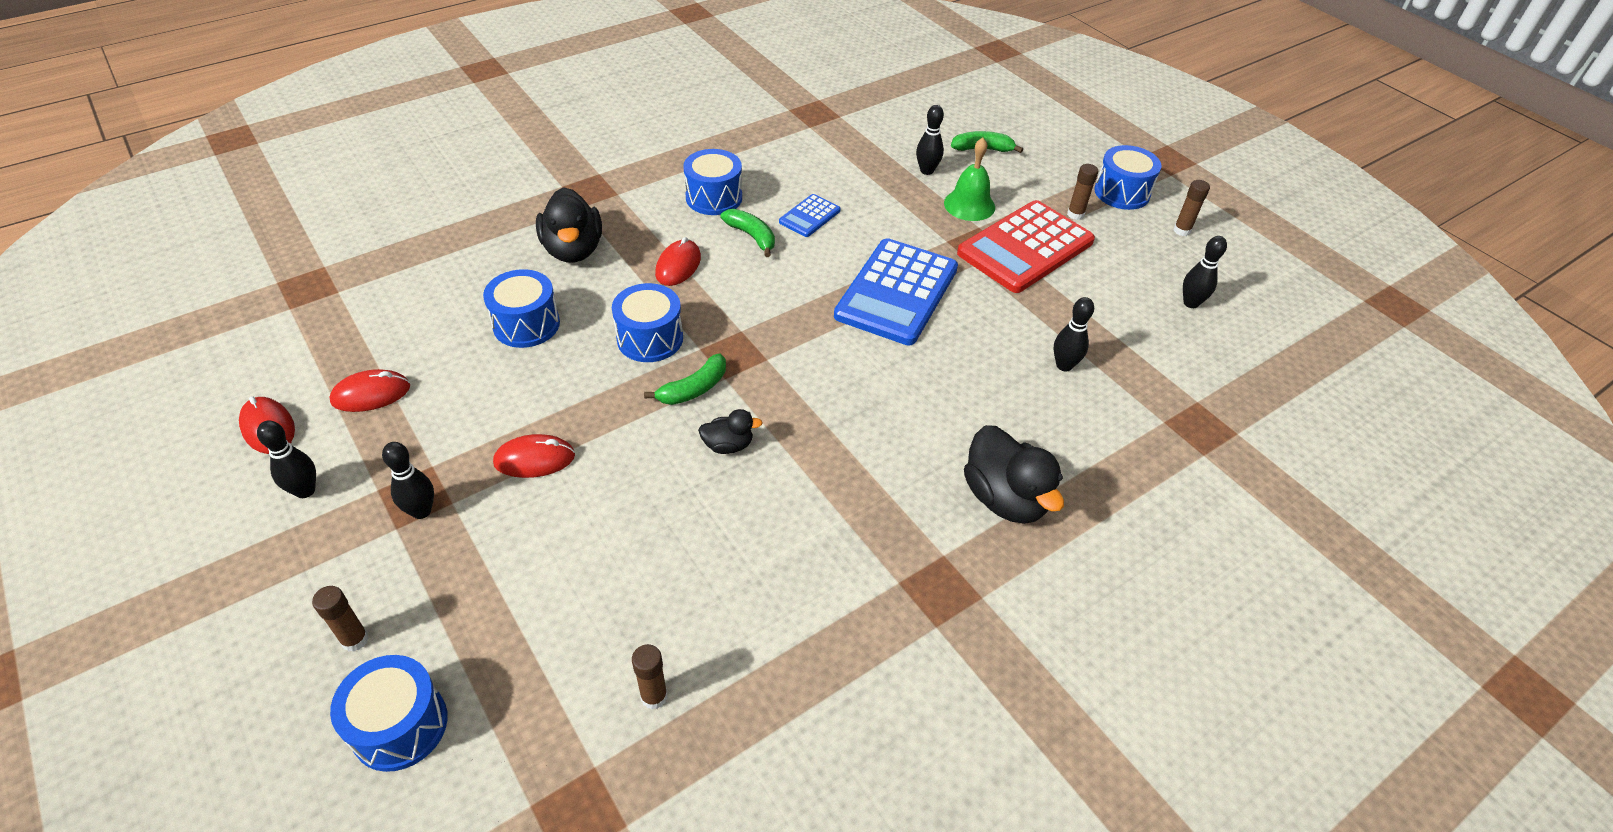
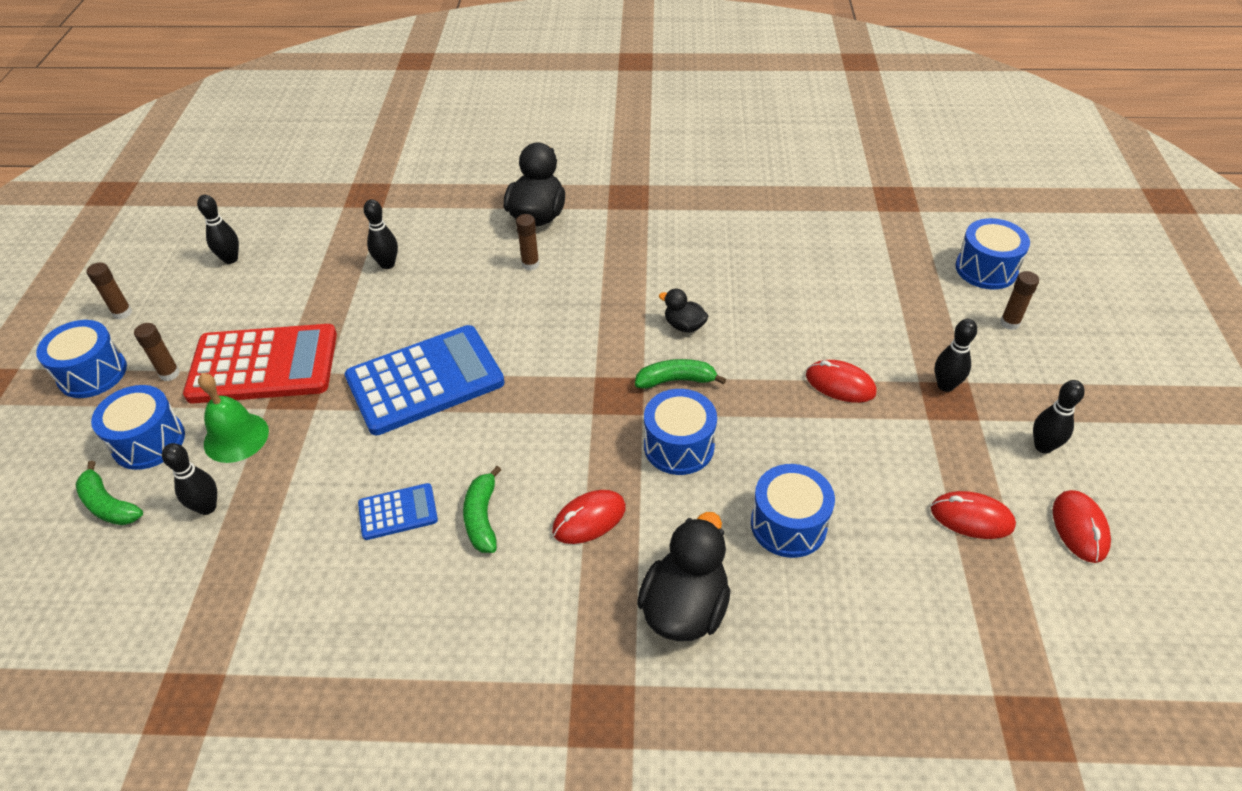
camera: 140 degrees left, 0 degrees up
(654, 696) = (830, 222): brown glue stick -> brown glue stick (530, 264)
(714, 197) = (467, 604): blue drum -> blue drum (149, 441)

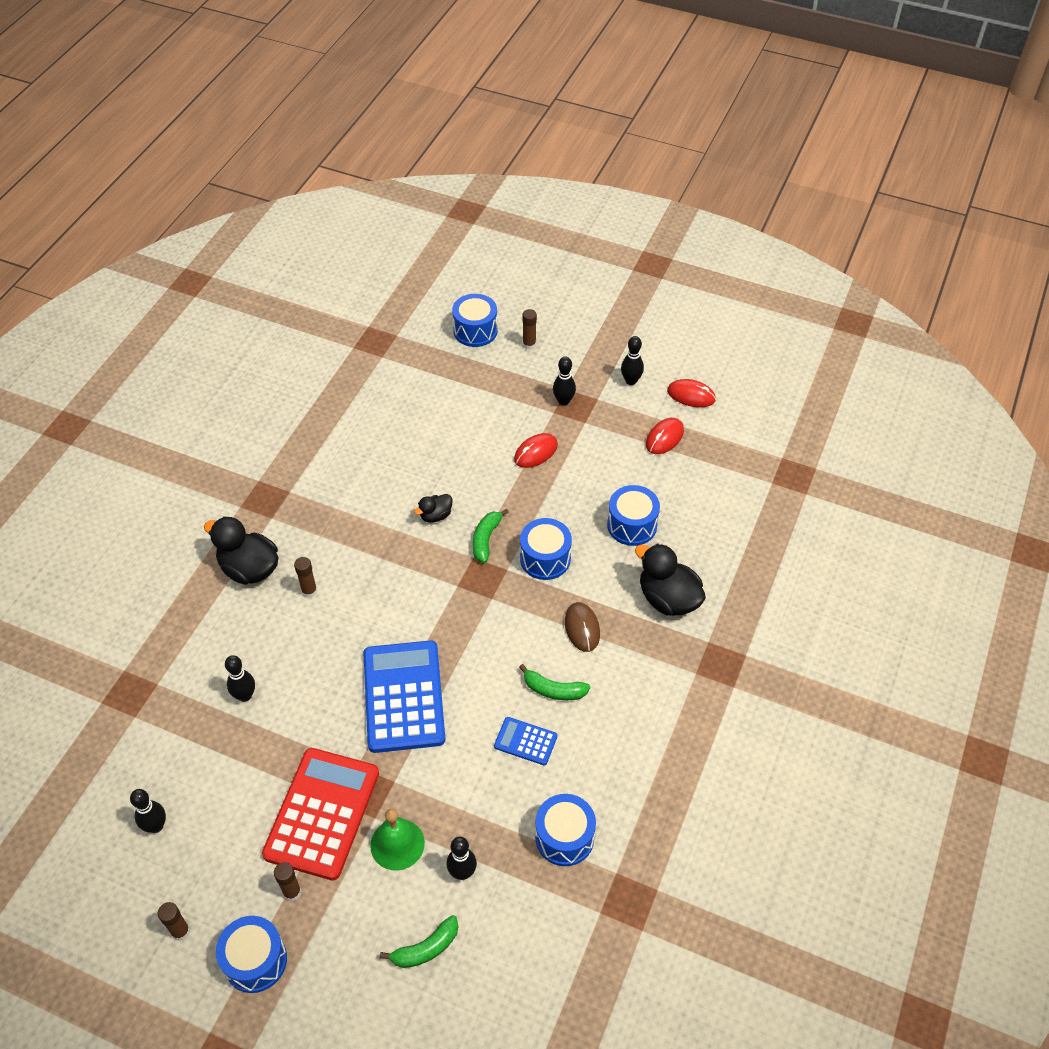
camera: 70 degrees left, 5 degrees up
(149, 441) = (368, 914): blue drum -> blue drum (564, 837)
(398, 512) = (525, 741): blue calculator -> blue calculator turned 75 degrees counterclockwise
(589, 519) = (582, 628): red mouse -> brown mouse

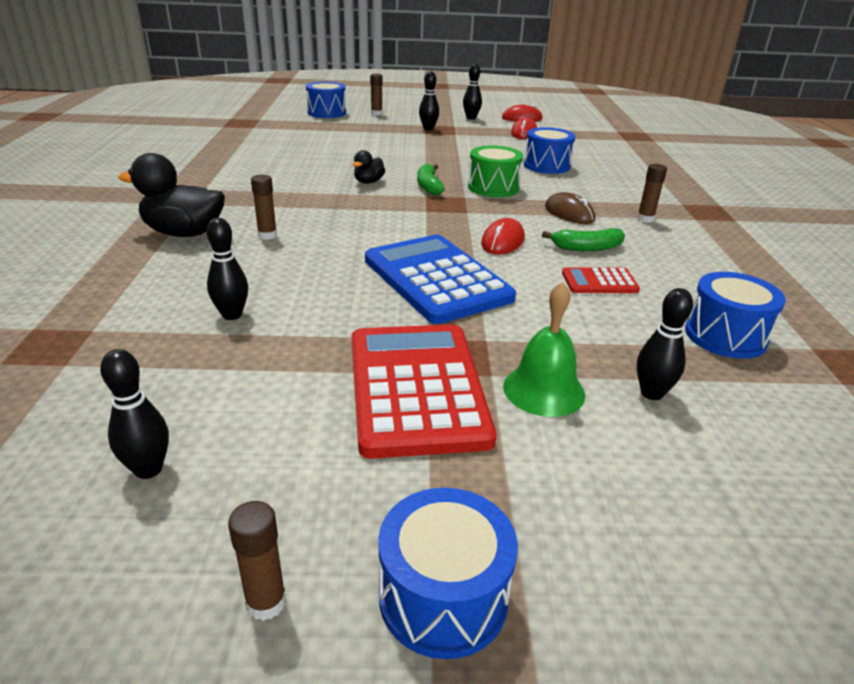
camera: 25 degrees left, 20 degrees down
(292, 892) = (438, 482): brown glue stick -> brown glue stick (645, 219)
(426, 948) = (694, 483): green banana -> none
(525, 741) = (599, 282): blue calculator -> red calculator
(535, 452) = (429, 148): red mouse -> red mouse (502, 241)
(545, 558) = (493, 187): blue drum -> green drum
(668, 599) = (621, 190): black duck -> none

